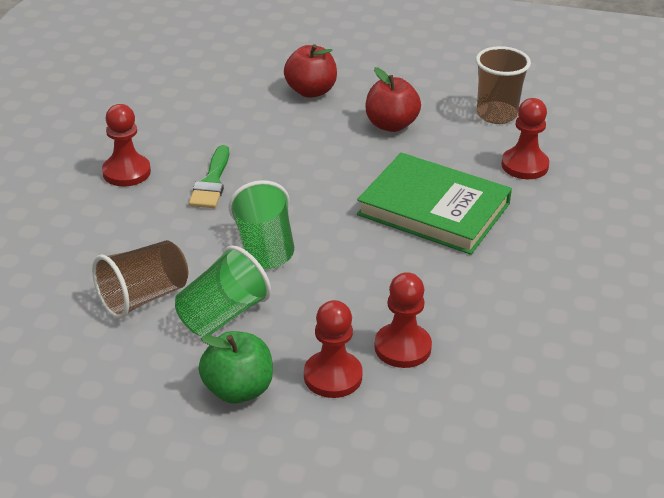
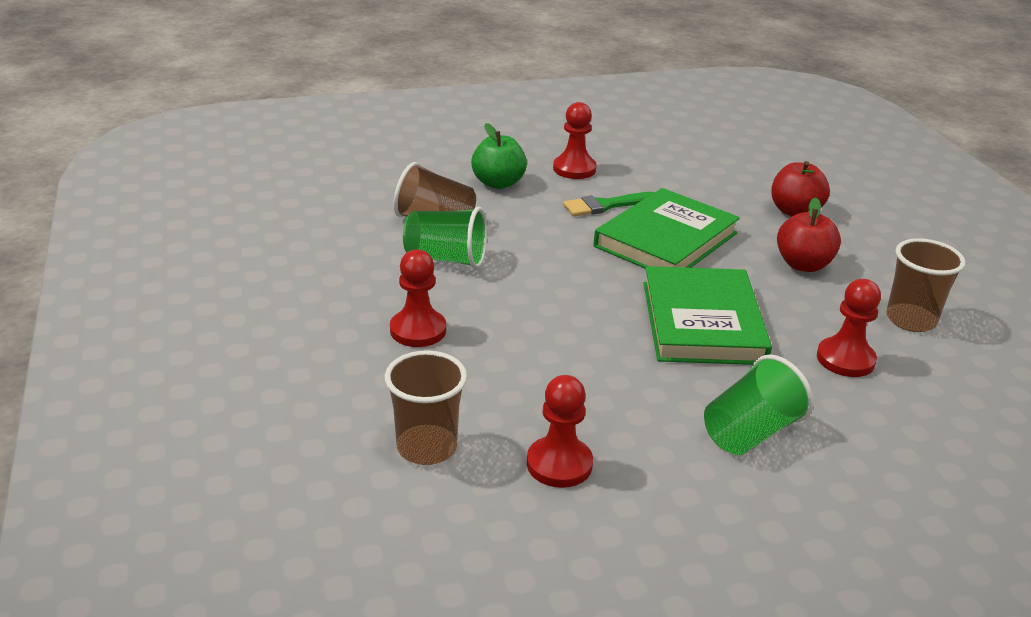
camera: 60 degrees right, 5 degrees down
(238, 390) = (366, 291): green apple -> green apple (498, 183)
(264, 247) = (548, 253): green cup -> green cup (750, 432)
(298, 174) = (665, 240): none -> green book
(402, 347) = (486, 356): red pawn -> red pawn (559, 464)
(511, 430) = (426, 447): none -> brown cup

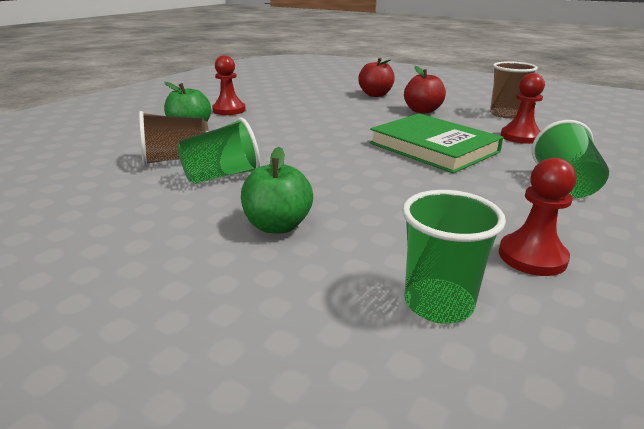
camera: 40 degrees left, 5 degrees down
(418, 330) = (278, 226): red pawn -> green apple
(426, 447) = (438, 303): brown cup -> green cup
(605, 205) = (278, 119): green brush -> none
(665, 240) = (340, 122): green book -> none

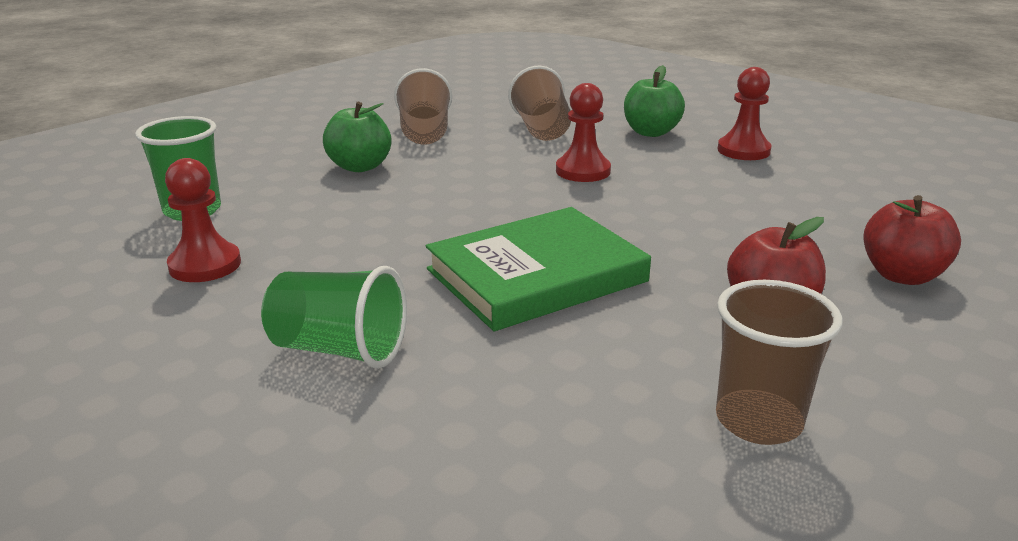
camera: 100 degrees right, 0 degrees up
(175, 207) = (424, 133): none -> brown cup
(222, 176) = (485, 148): green cup -> none
(520, 137) = (575, 384): red pawn -> red pawn (583, 171)

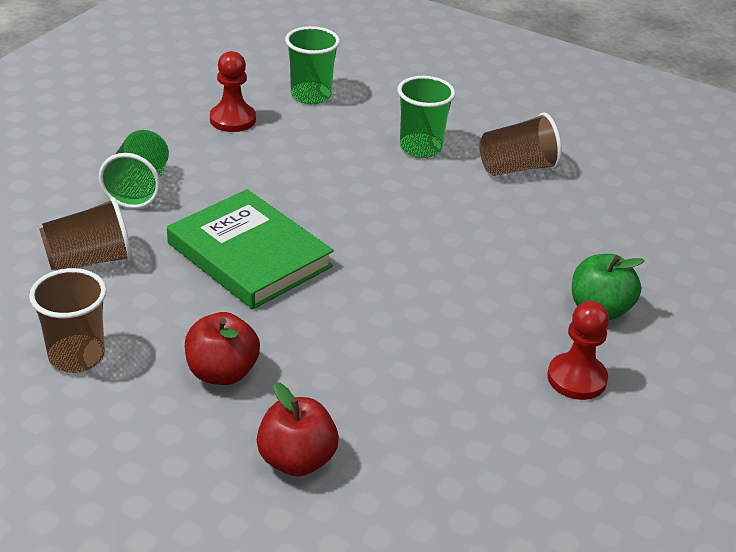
camera: 75 degrees right, 10 degrees up
(360, 167) = (420, 148): green apple -> green cup
(541, 130) = (565, 235): brown cup -> brown cup (90, 261)
(583, 171) = (464, 267): red pawn -> none

